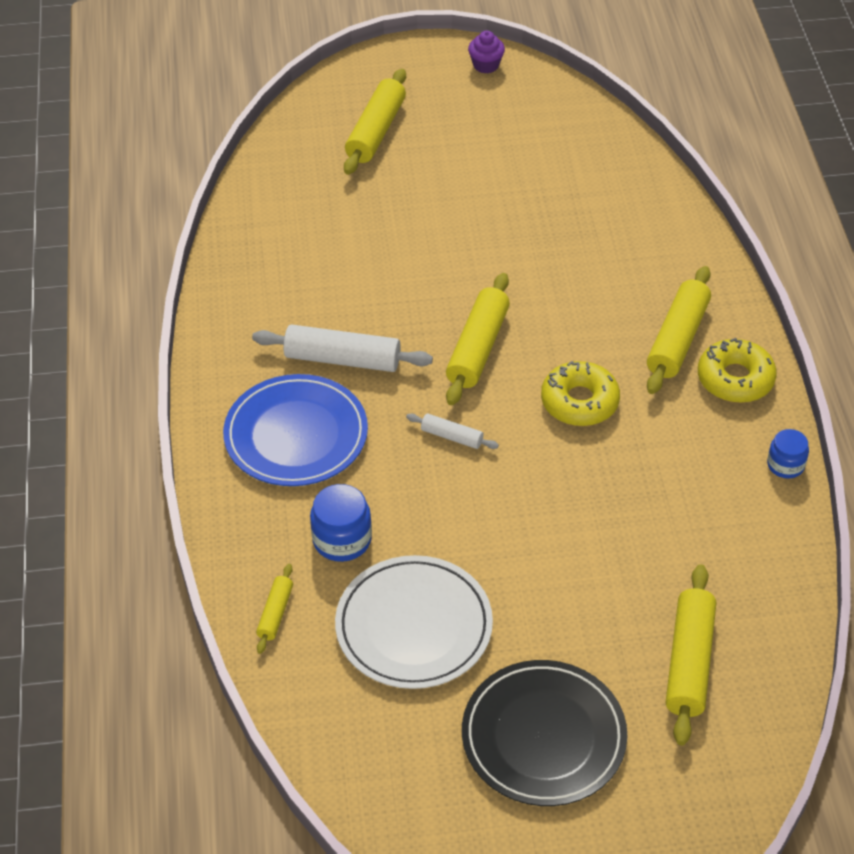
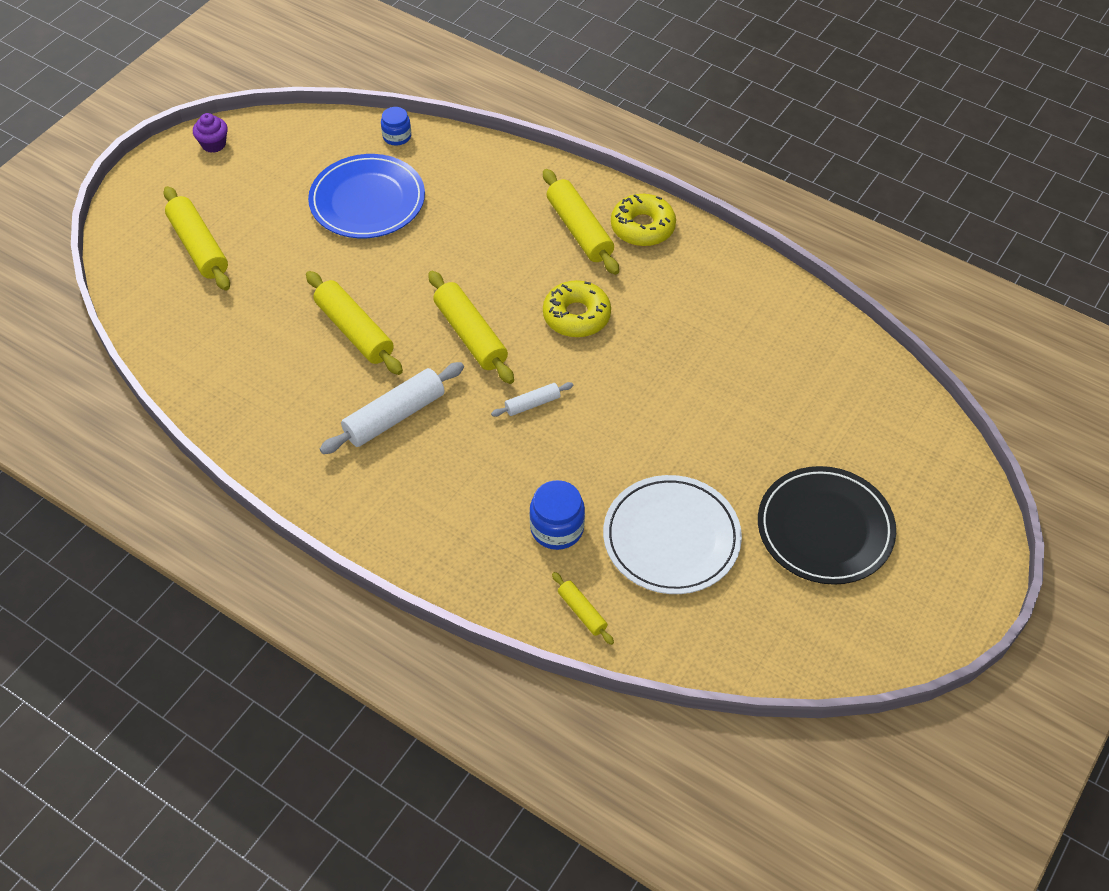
camera: 50 degrees left, 5 degrees up
(296, 435) = (434, 491): blue plate -> blue plate (367, 201)
(689, 662) = (836, 412): yellow rolling pin -> yellow rolling pin (354, 331)
(785, 465) = (735, 255): blue jar -> blue jar (397, 136)

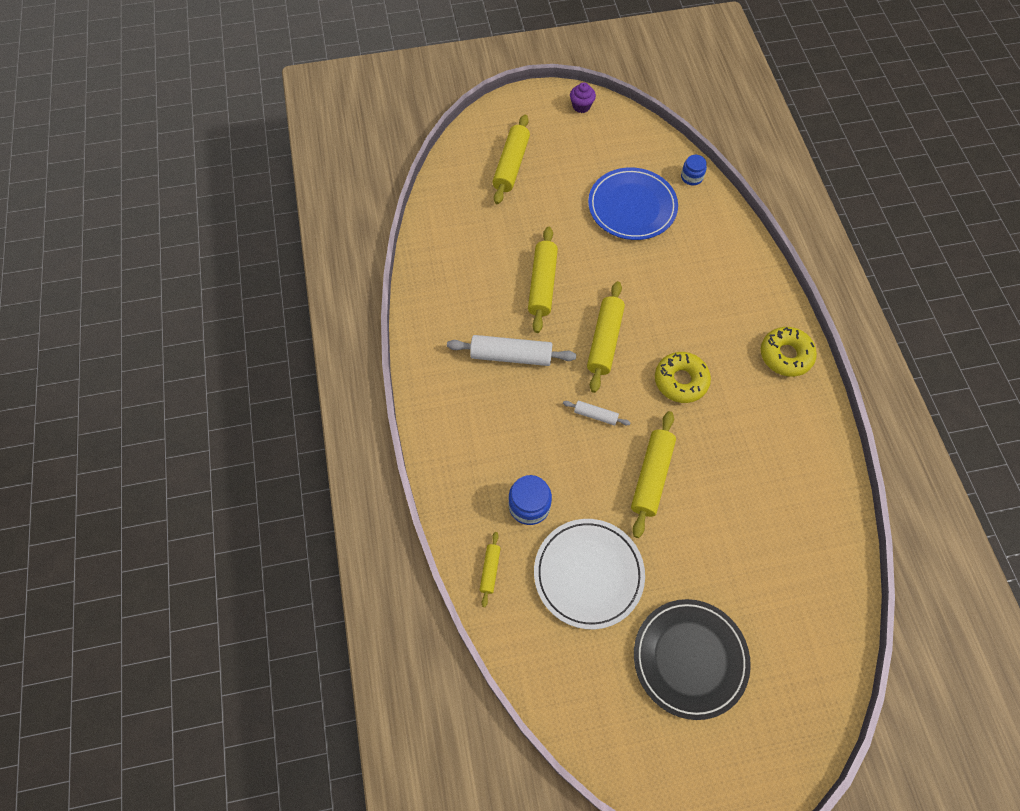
camera: 45 degrees right, 10 degrees up
(579, 230) = (742, 325): yellow rolling pin -> yellow rolling pin (652, 477)

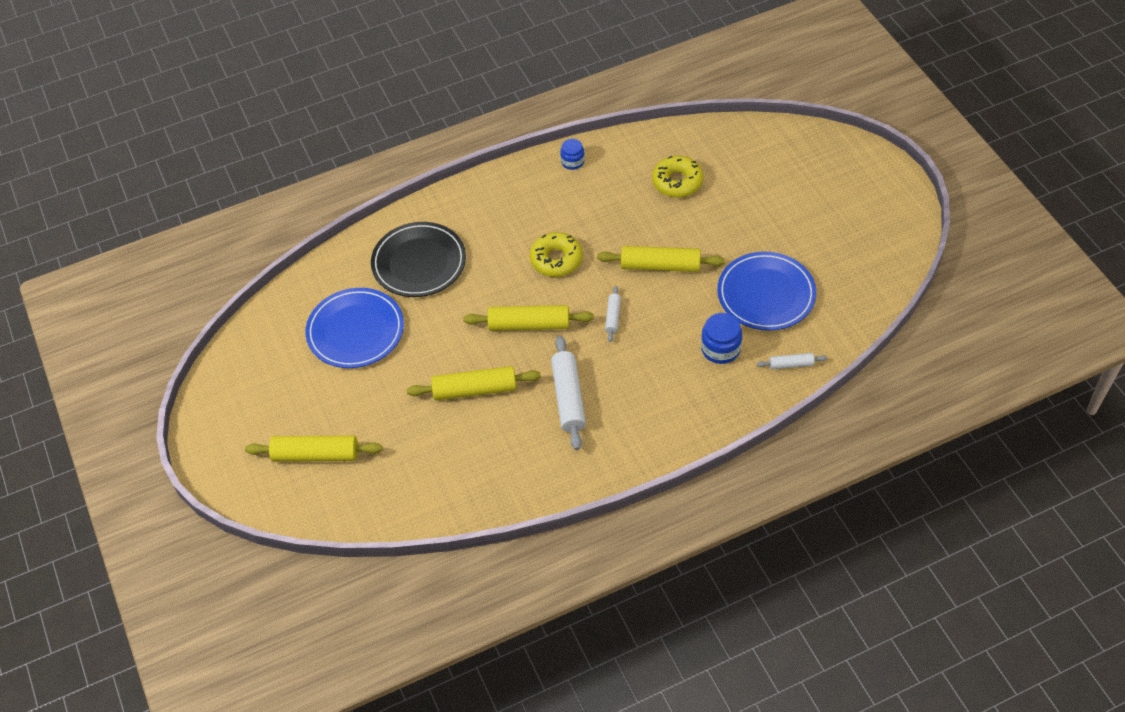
camera: 100 degrees left, 10 degrees down
(490, 570) = (791, 364): yellow rolling pin -> white rolling pin
(581, 106) = (213, 404): purple cupcake -> none
(588, 574) = (766, 294): white plate -> blue plate
(690, 659) = (807, 218): black plate -> black plate (419, 262)
(691, 177) = (305, 286): blue jar -> blue jar (572, 161)
(785, 355) = (507, 189): yellow donut -> yellow donut (677, 182)

